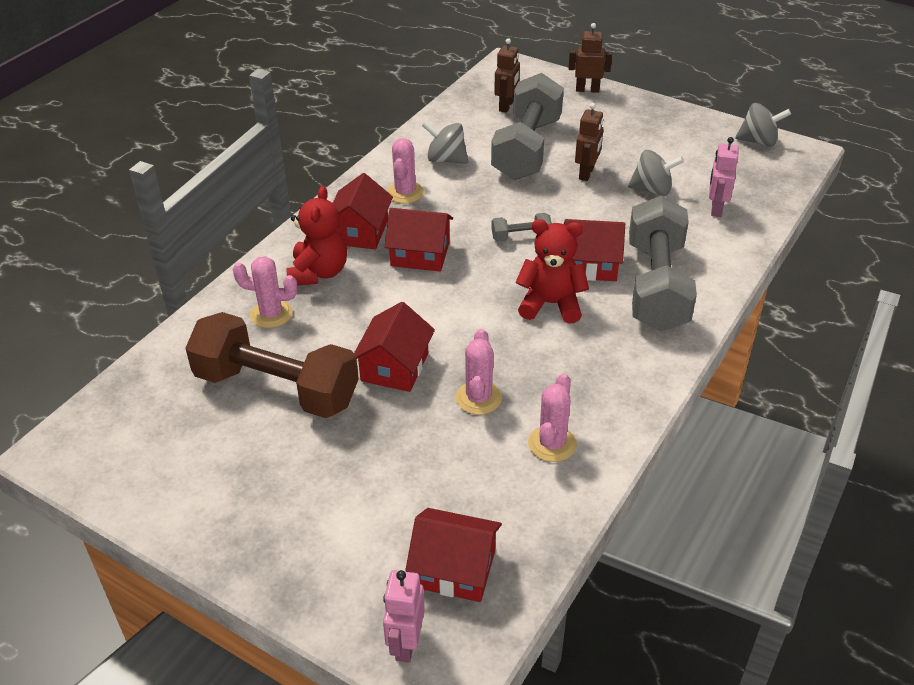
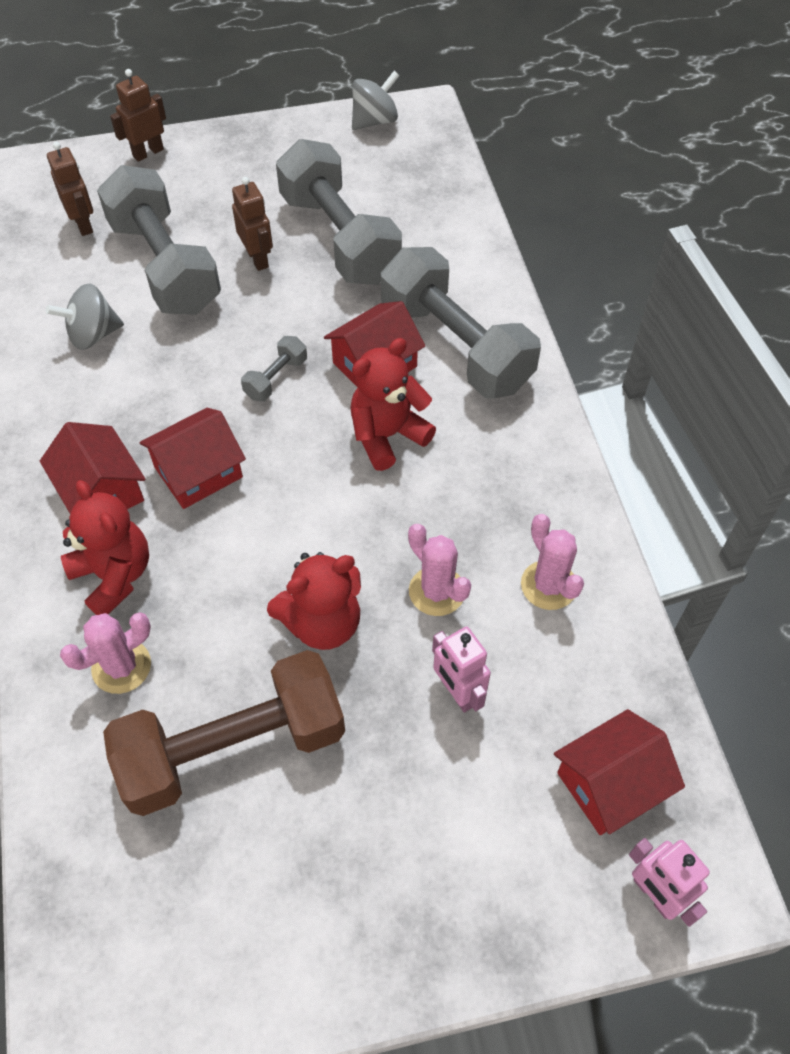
camera: 45 degrees left, 15 degrees up
(394, 367) = (322, 623): red house -> red teddy bear
(405, 193) = (95, 407): pink cactus -> none
(652, 190) = (339, 238): grey spinning top -> grey dumbbell
(716, 208) = (416, 223): pink robot -> pink robot (457, 692)

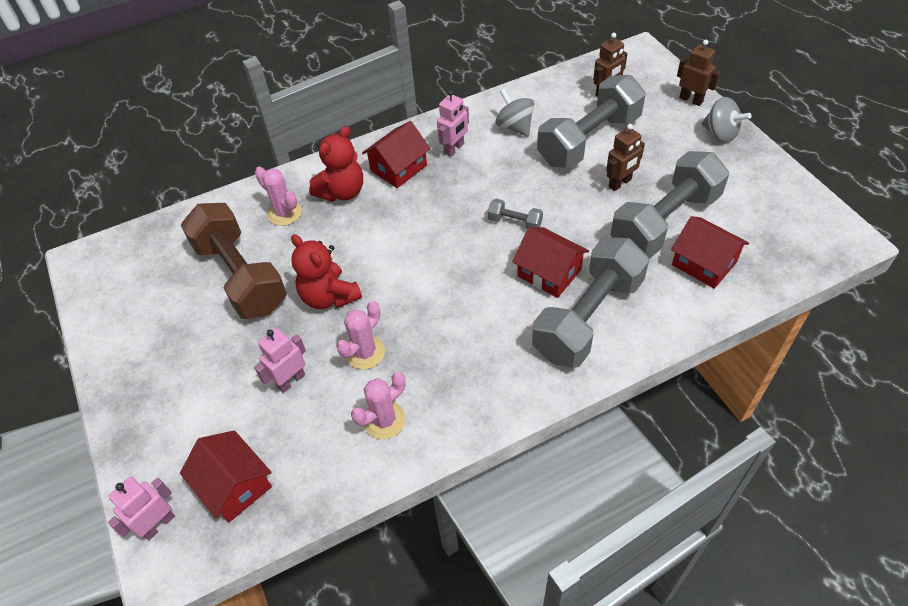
camera: 80 degrees right, 5 degrees down
(98, 414) = (454, 149): none -> pink robot
(198, 472) = (425, 206): red house -> red house (704, 263)
(375, 121) = (811, 210): grey spinning top -> grey spinning top (720, 134)
(387, 435) = (487, 295): red teddy bear -> none

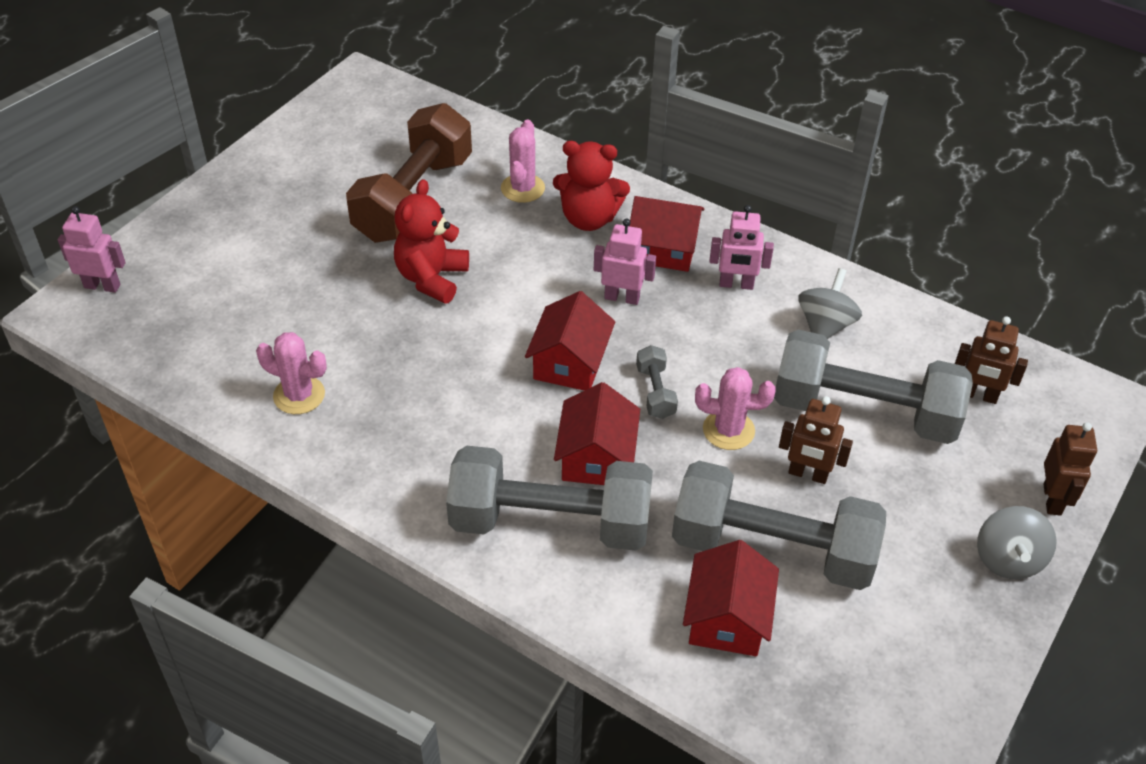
camera: 55 degrees right, 5 degrees down
(234, 485) = (167, 317): red house -> red house (570, 362)
(291, 380) = (306, 300): pink robot -> pink robot (622, 297)
(365, 352) = (375, 341): pink cactus -> pink cactus (728, 430)

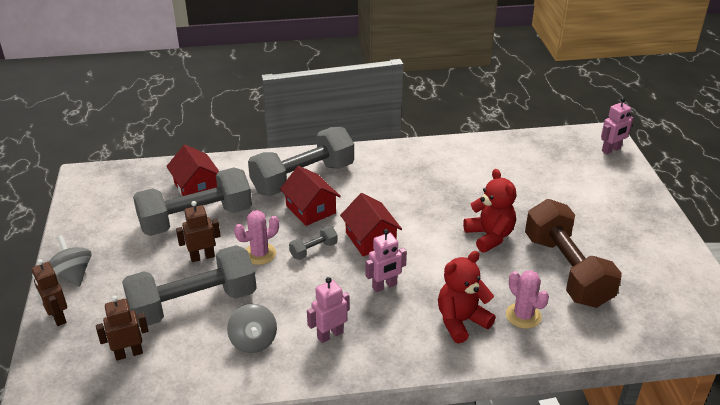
camera: 140 degrees right, 10 degrees down
(299, 395) = (465, 161): pink cactus -> none
(655, 392) = (313, 250): grey dumbbell -> grey dumbbell turned 75 degrees counterclockwise
(663, 249) = (396, 330): red house -> none

